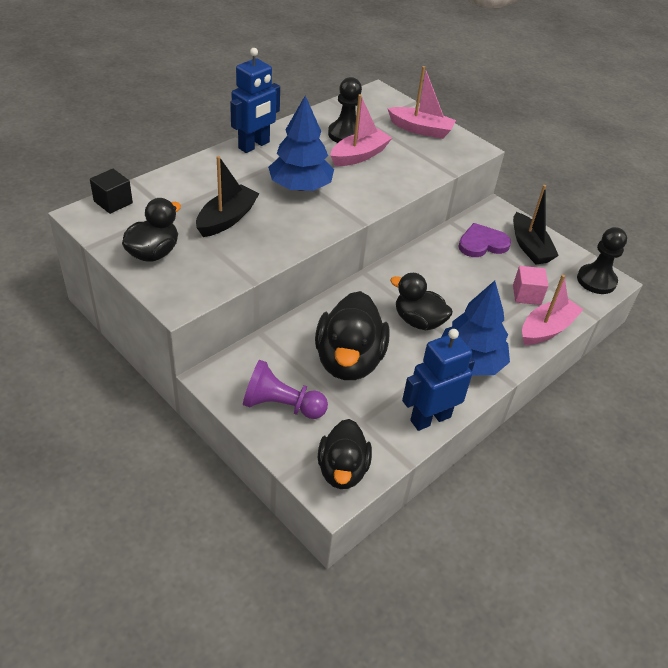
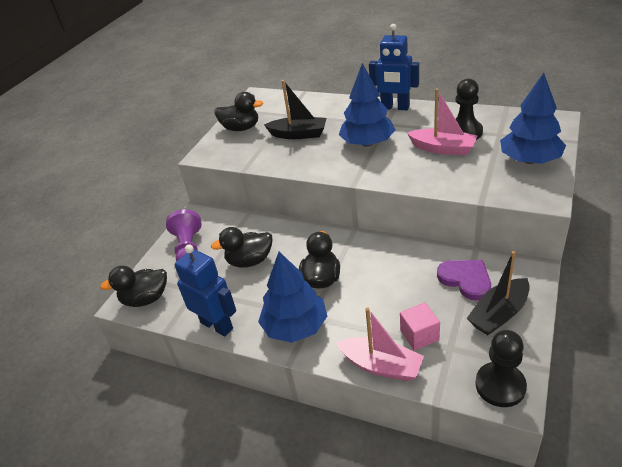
camera: 75 degrees right, 5 degrees down
(113, 202) = (276, 97): black cube -> none
(349, 361) = (250, 261): black duck -> black duck, size x0.65
(421, 129) = (529, 160): pink boat -> blue tree

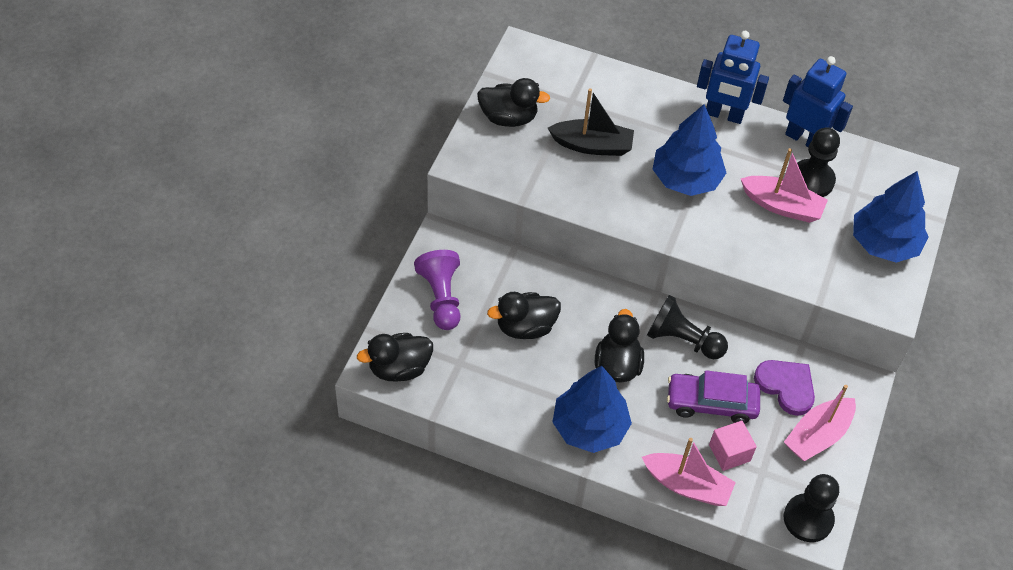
camera: 10 degrees left, 15 degrees up
(217, 325) = (496, 415): blue robot -> blue robot (804, 139)
(375, 256) = (682, 340): none -> black pawn
(401, 298) = (711, 403): none -> purple car
(499, 314) = (817, 435): black boat -> pink boat

